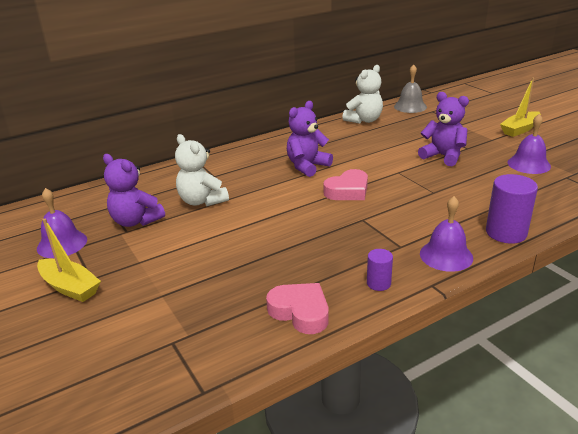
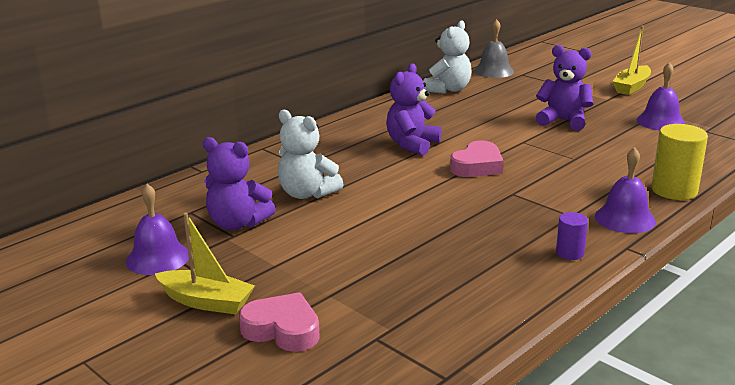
camera: 15 degrees left, 5 degrees down
(300, 312) = (502, 290): pink heart -> pink heart (282, 329)
(506, 233) = (674, 190): purple cylinder -> yellow cylinder

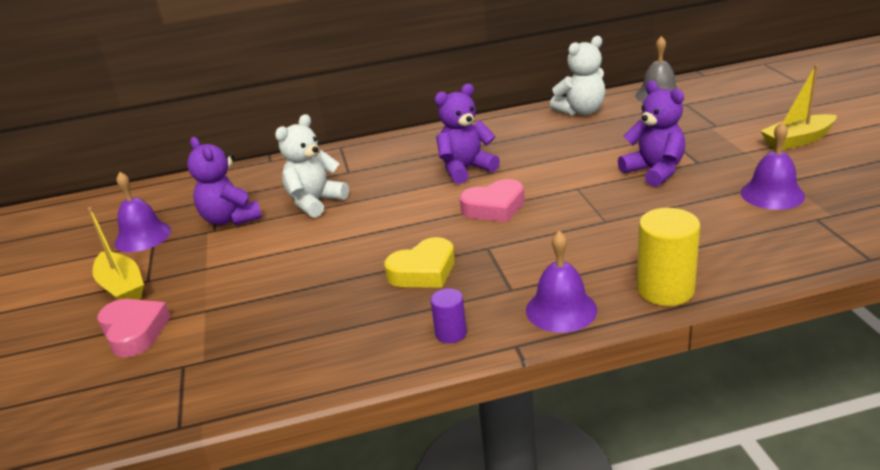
camera: 35 degrees right, 5 degrees up
(307, 193) = (315, 202): white teddy bear -> white teddy bear turned 60 degrees clockwise
(486, 220) = (423, 271): none -> yellow heart

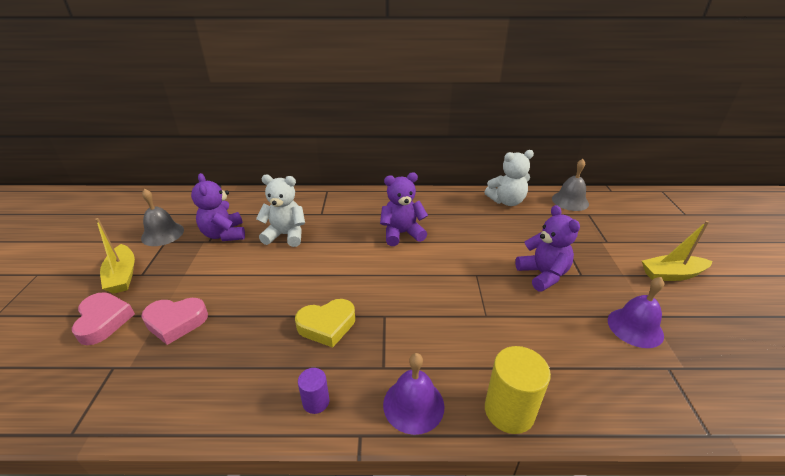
camera: 10 degrees right, 5 degrees up
(143, 236) = (162, 234): purple bell -> grey bell
(315, 202) = (286, 235): white teddy bear -> white teddy bear turned 45 degrees clockwise
(494, 207) = (407, 276): pink heart -> pink heart (176, 322)

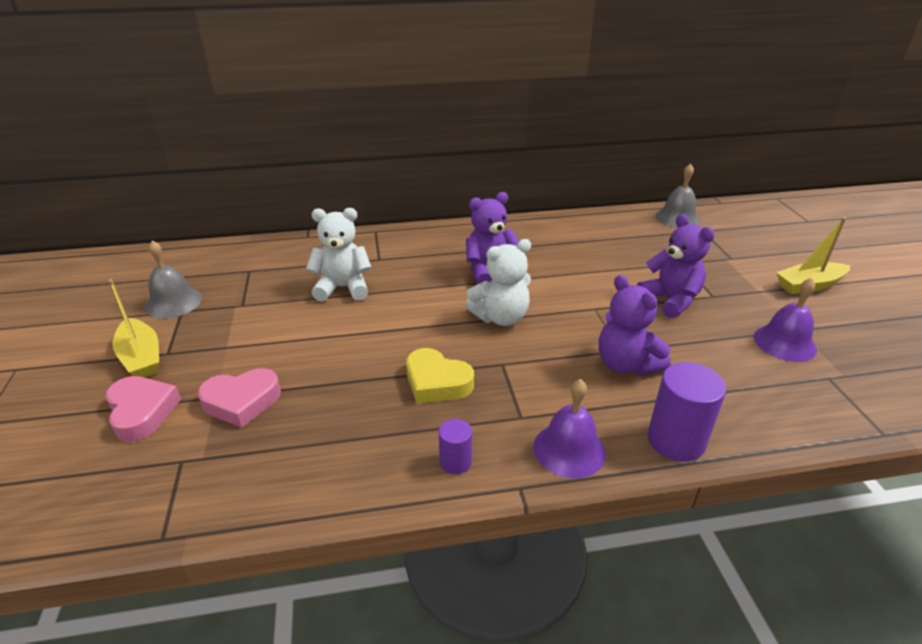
camera: 10 degrees left, 0 degrees up
(224, 234) = (260, 295): purple teddy bear -> purple teddy bear (626, 364)
(327, 325) = (437, 382): yellow heart -> yellow heart turned 60 degrees clockwise
(506, 201) = (604, 224): white teddy bear -> white teddy bear (501, 317)
(509, 411) = (676, 440): yellow cylinder -> purple cylinder

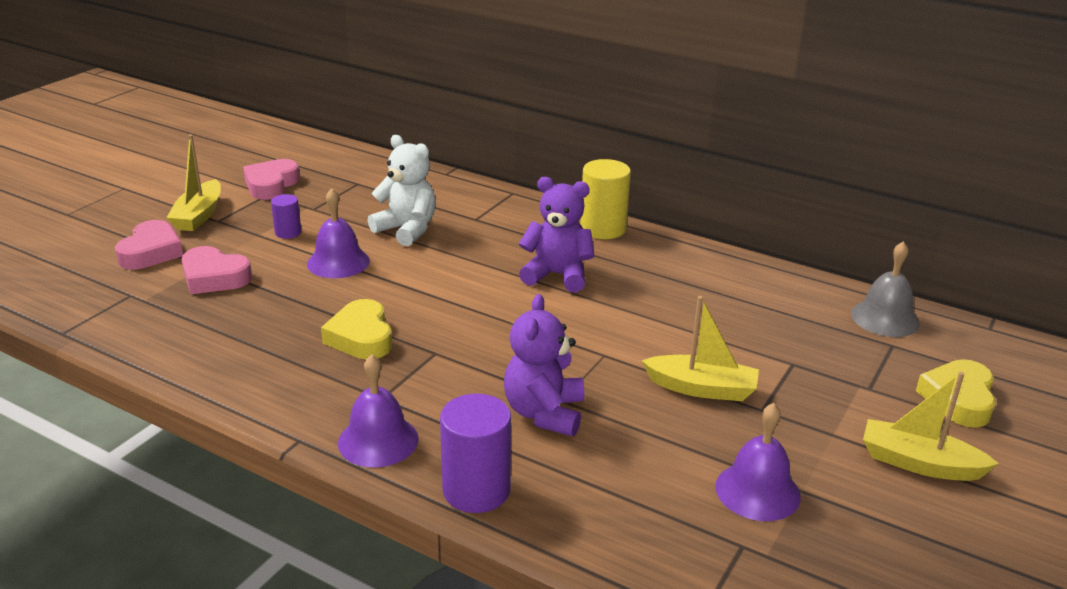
camera: 40 degrees right, 5 degrees down
(173, 302) = (271, 185): grey bell -> pink heart
(329, 336) = (338, 262): none -> purple bell
(455, 462) = (284, 396): purple cylinder -> purple cylinder (288, 233)
(468, 231) = (603, 229): none -> yellow cylinder
(501, 317) = (498, 317): white teddy bear -> none
(670, 300) = (701, 388): purple teddy bear -> yellow boat
(768, 244) = (958, 399): none -> yellow heart

